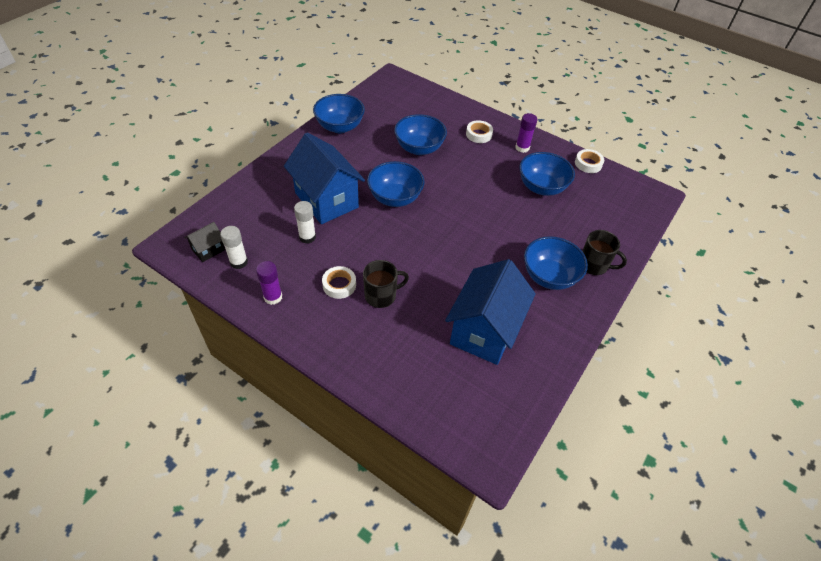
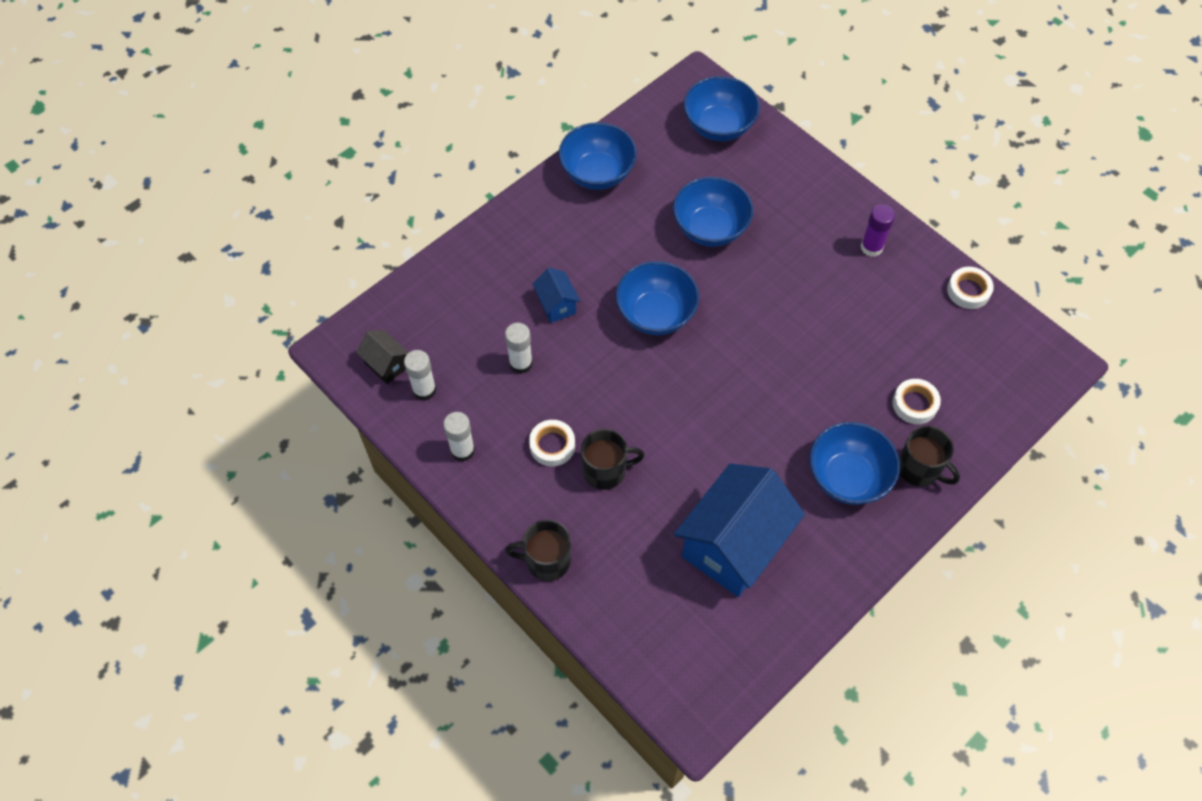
camera: 15 degrees right, 10 degrees up
(208, 250) = (386, 365): black house -> black house turned 75 degrees clockwise
(273, 297) = (462, 450): purple glue stick -> white glue stick
(326, 200) = (557, 305): blue house -> blue house, size x0.45
(349, 362) = (546, 561): none -> black mug
(478, 134) = (809, 213): white tape -> white tape (914, 404)
(541, 187) = (881, 325): blue bowl -> blue bowl (719, 126)

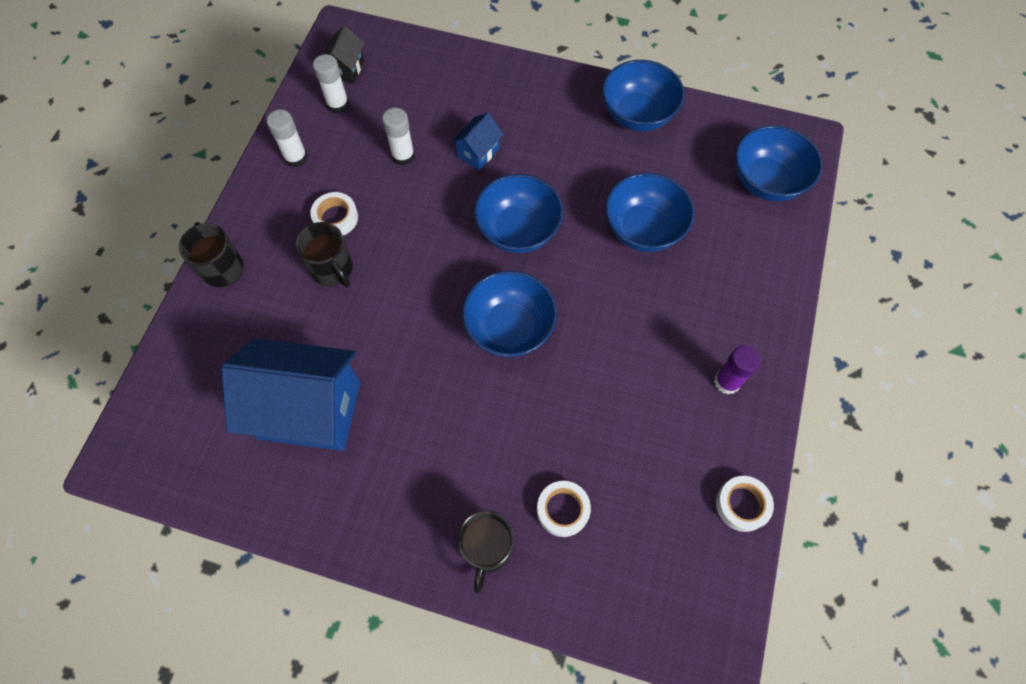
camera: 60 degrees right, 5 degrees up
(847, 477) = (438, 481): blue bowl -> blue bowl (509, 328)

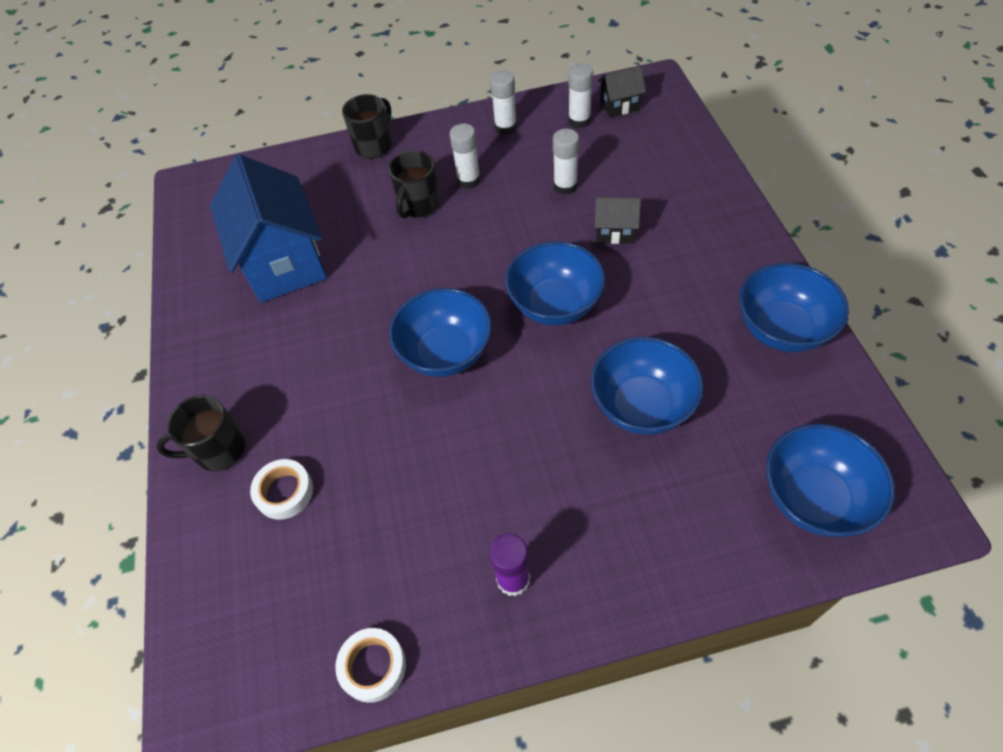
camera: 65 degrees right, 10 degrees down
(336, 218) = (468, 180): white tape -> white glue stick
(478, 153) = (615, 232): blue house -> black house

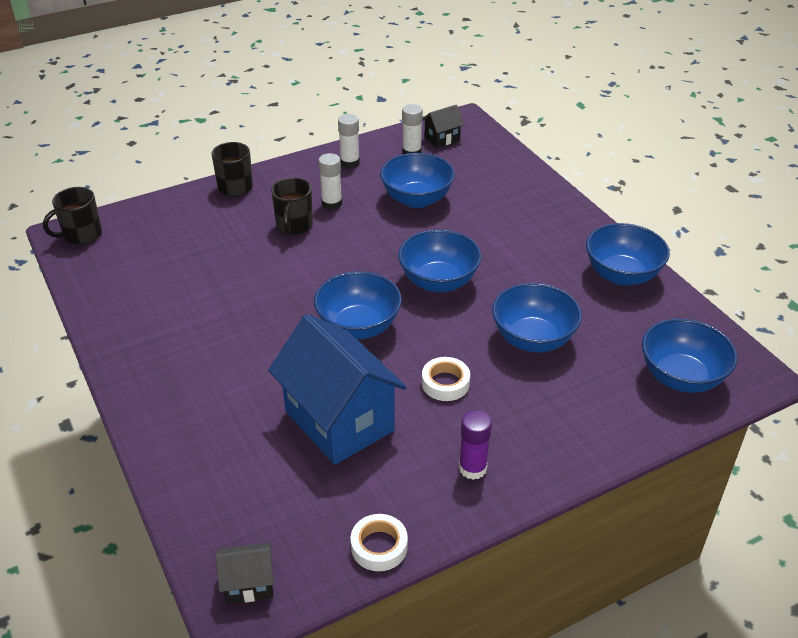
camera: 20 degrees left, 15 degrees down
(219, 450) = (180, 425): black mug -> black mug (81, 235)
(284, 262) = (185, 281): blue house -> blue house (339, 421)
(284, 492) = (253, 444): white tape -> white tape (445, 383)
(565, 186) = (417, 199): white glue stick -> blue bowl
(615, 232) = (469, 226): black house -> black house (249, 584)

